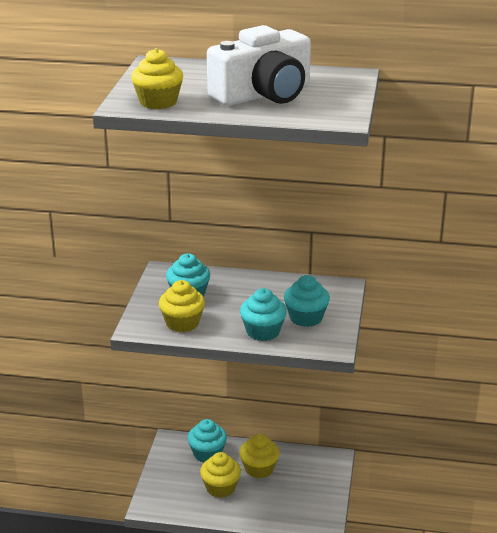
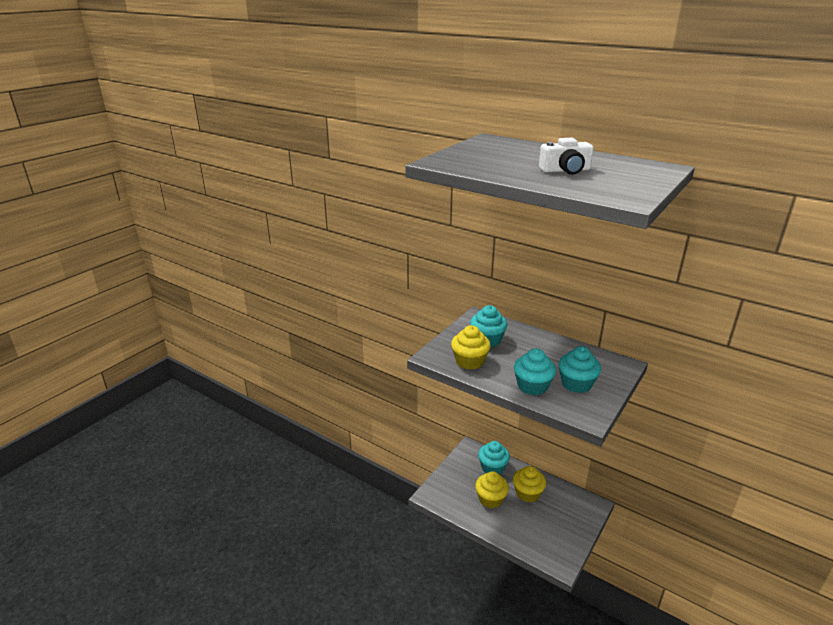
camera: 25 degrees right, 0 degrees up
(158, 102) = (466, 163): yellow cupcake -> none
(264, 94) = (565, 170): white camera -> white camera, size x0.50

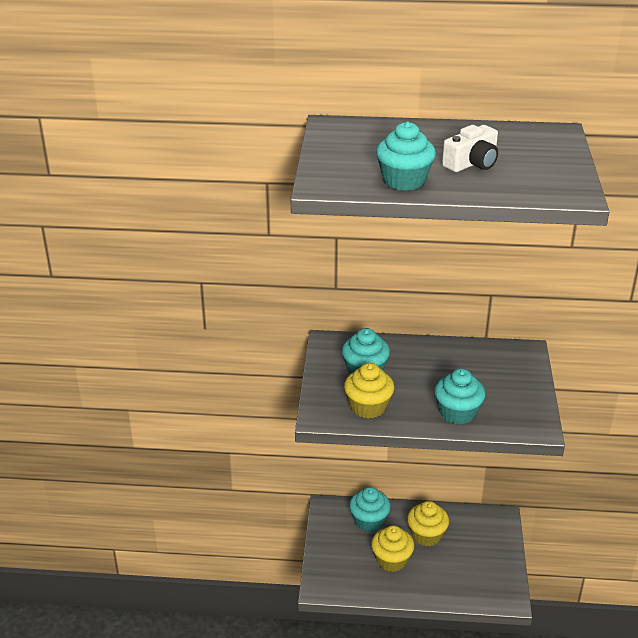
camera: 30 degrees left, 5 degrees up
(576, 384) = (498, 393): turquoise cupcake -> turquoise cupcake (404, 181)

